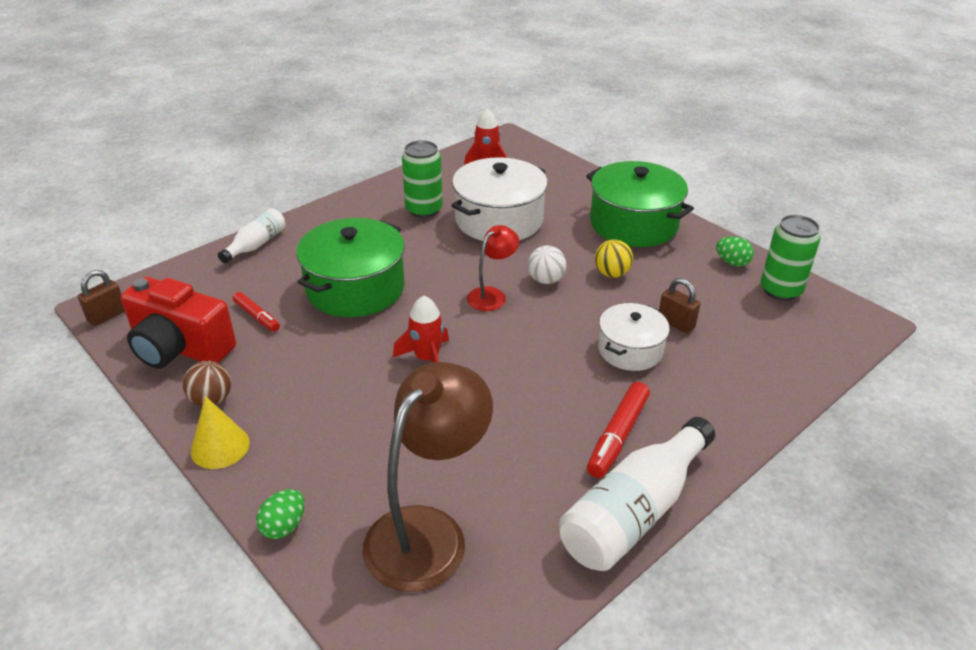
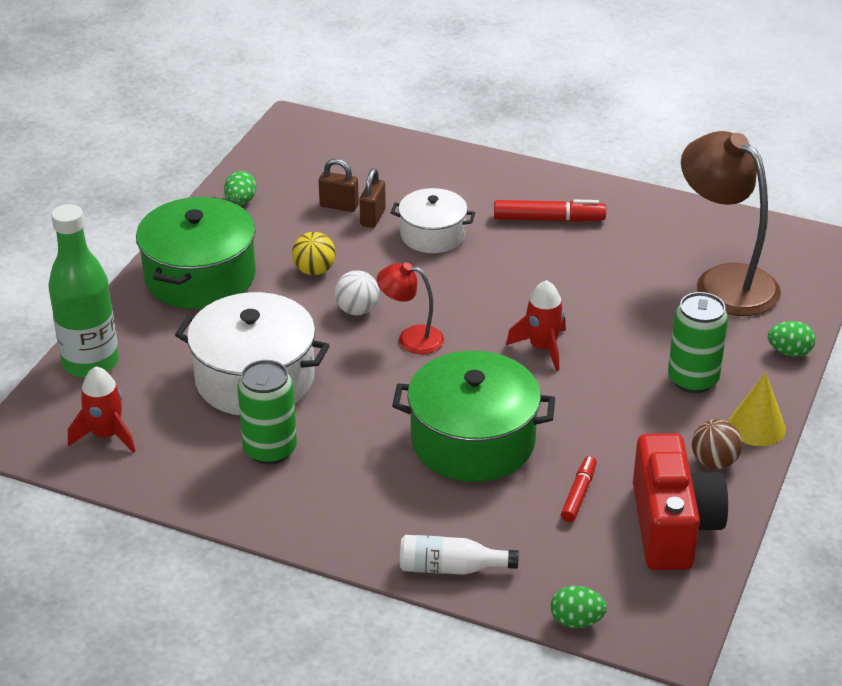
camera: 115 degrees left, 0 degrees up
(107, 316) = (678, 622): brown padlock -> brown padlock (339, 206)
(161, 276) = (576, 621): none -> green egg
(428, 531) = (724, 281): brown lamp -> brown lamp turned 45 degrees clockwise
(561, 169) = (91, 363): none -> green bottle
(634, 512) = (618, 197): white bottle -> none
(780, 290) = (273, 169): green can -> green can (693, 379)

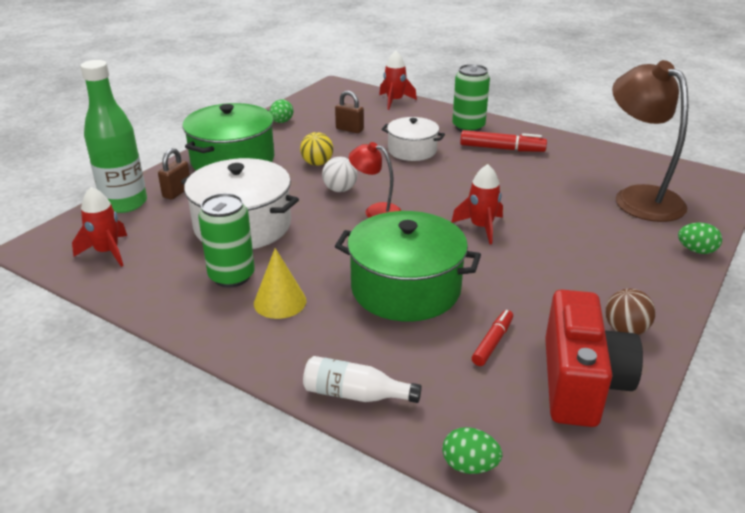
camera: 10 degrees right, 5 degrees down
(373, 217) = (371, 137): brown padlock -> brown padlock (177, 192)
(387, 145) = (394, 101): none -> red rocket
(693, 379) = (608, 262): green can -> green can (468, 127)
(756, 426) = (666, 304): yellow cone -> yellow cone (280, 302)

